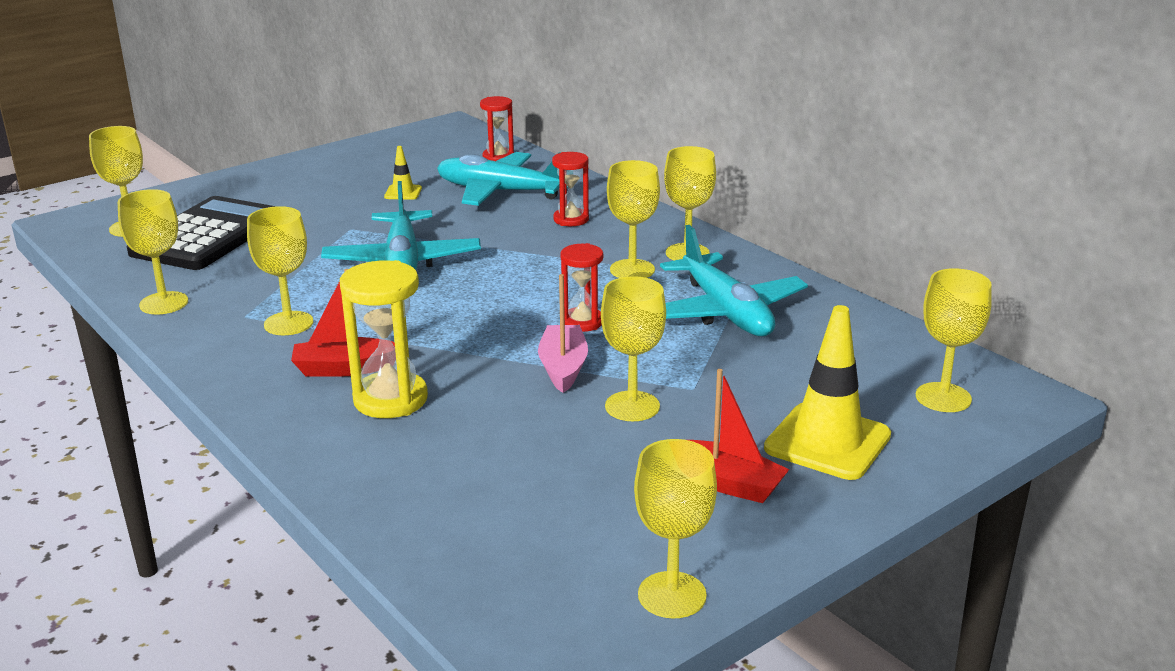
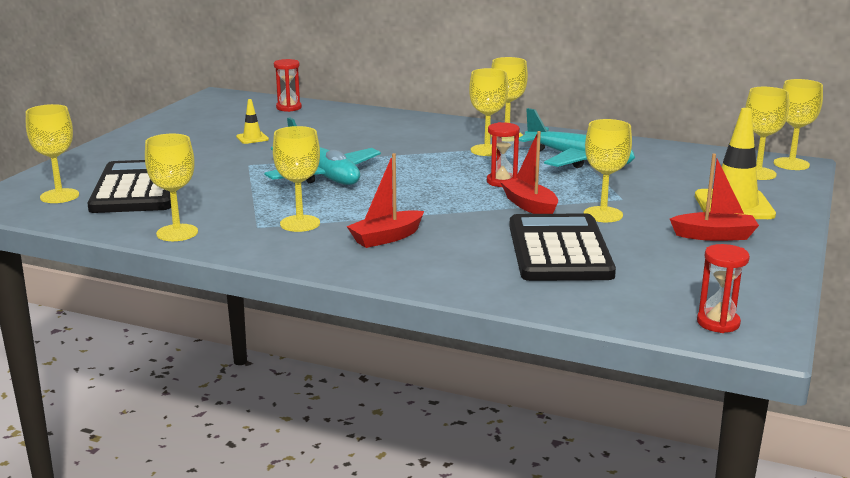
camera: 30 degrees left, 5 degrees down
(390, 399) = (447, 246): yellow hourglass -> none
(501, 192) = (325, 126): turquoise plane -> none
(503, 444) = (559, 250): none -> black calculator
(563, 368) = (529, 206): pink boat -> red boat
(571, 219) = (401, 132): red hourglass -> red hourglass (718, 323)
(672, 595) = (769, 290): yellow goblet -> yellow goblet (791, 164)

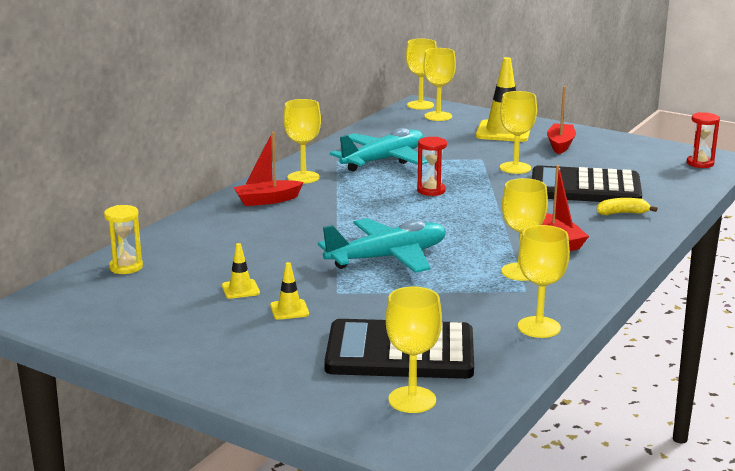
camera: 80 degrees left, 0 degrees up
(215, 153) = (289, 310): none -> yellow traffic cone
(289, 108) = (126, 267): red hourglass -> yellow hourglass
(483, 269) = (622, 213): none -> yellow banana
(487, 150) = (342, 188): yellow goblet -> none
(529, 206) = (492, 187): red boat -> red boat (267, 200)

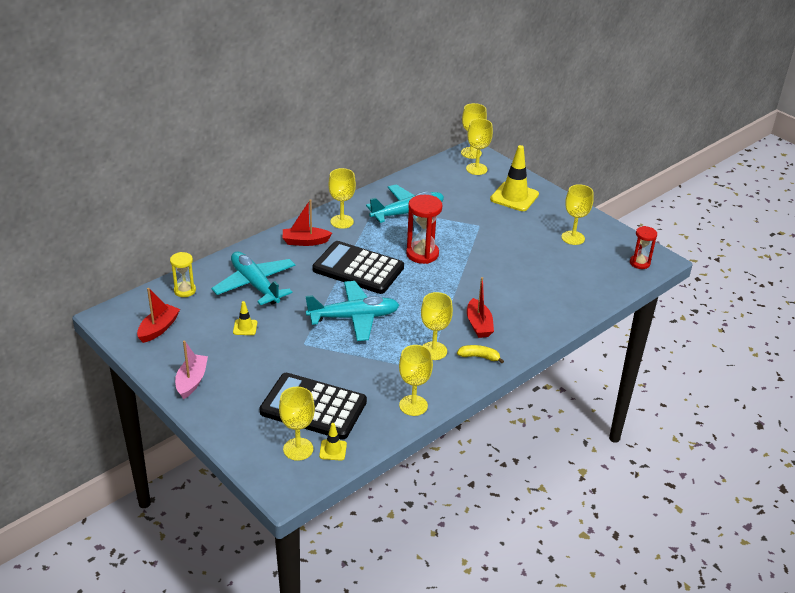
camera: 15 degrees right, 15 degrees up
(197, 355) = (192, 381): none -> pink boat
(226, 247) = (255, 285): none -> turquoise plane
(289, 310) = (265, 353): yellow traffic cone -> yellow traffic cone (333, 450)
(431, 191) = (422, 254): red hourglass -> red hourglass, size x1.59
(515, 168) = (497, 241): yellow goblet -> yellow goblet (573, 238)
(560, 145) = (548, 220): red boat -> red boat (158, 328)
(585, 188) = (534, 273): black calculator -> black calculator (358, 268)
(622, 213) = (543, 306): yellow banana -> yellow banana (479, 357)

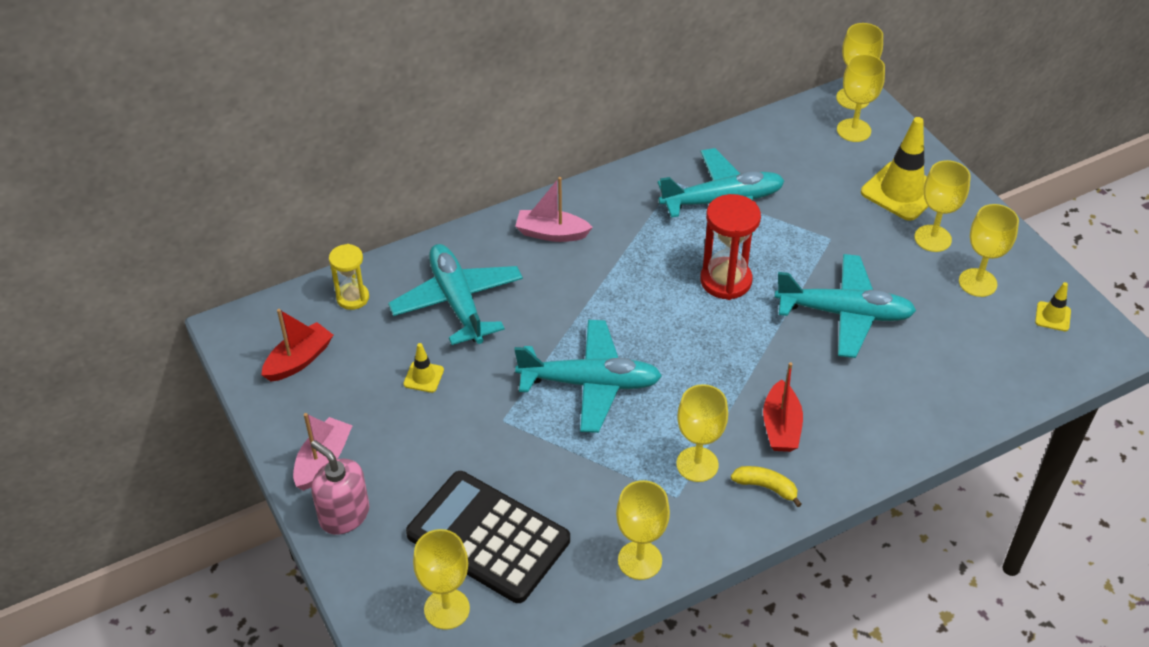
camera: 15 degrees right, 10 degrees up
(214, 408) = (344, 514): none -> pink soap dispenser
(305, 241) = (551, 233): red boat -> pink boat
(333, 450) = (497, 620): yellow traffic cone -> yellow traffic cone (1052, 316)
(342, 221) = (616, 204): yellow goblet -> yellow goblet (932, 238)
(358, 268) = (619, 294): black calculator -> none
(499, 262) = (844, 313): none -> turquoise plane
(639, 263) = (1077, 347): red hourglass -> none

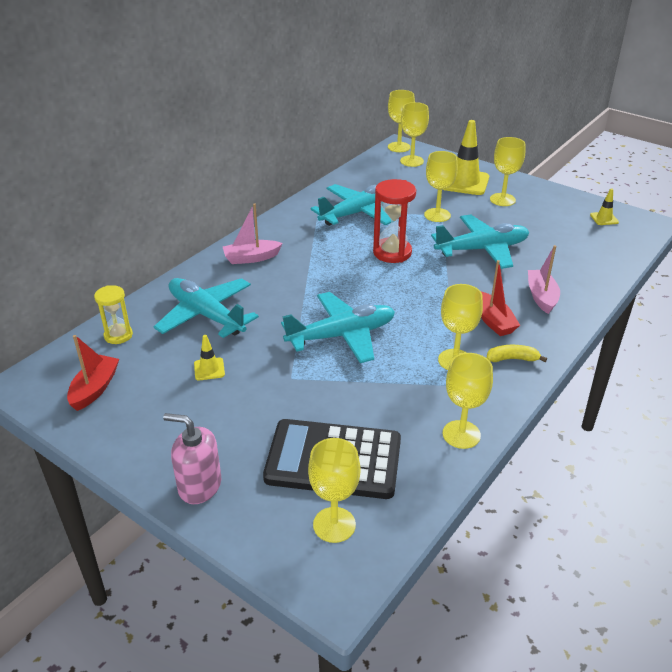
camera: 25 degrees left, 10 degrees down
(323, 461) = (157, 452): pink boat -> pink boat (541, 297)
(977, 282) = (547, 214): yellow goblet -> yellow goblet (437, 215)

